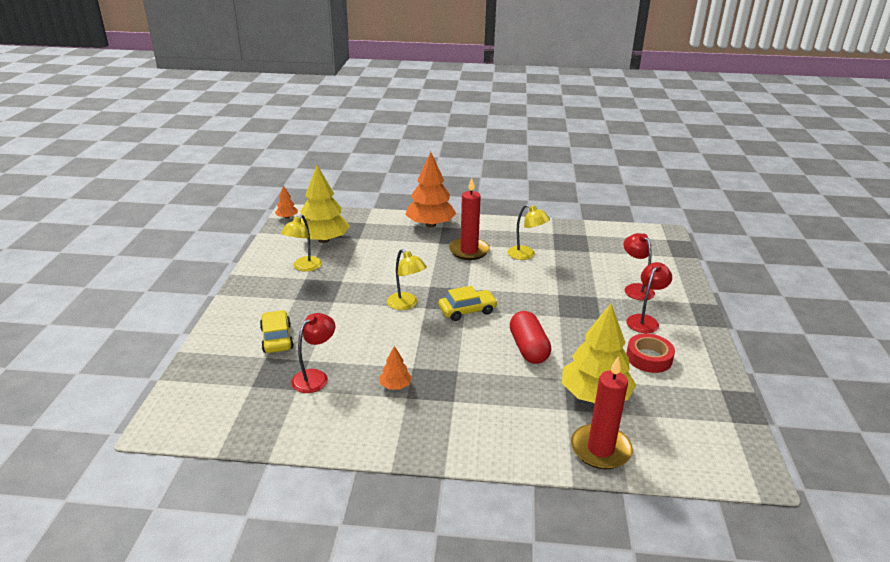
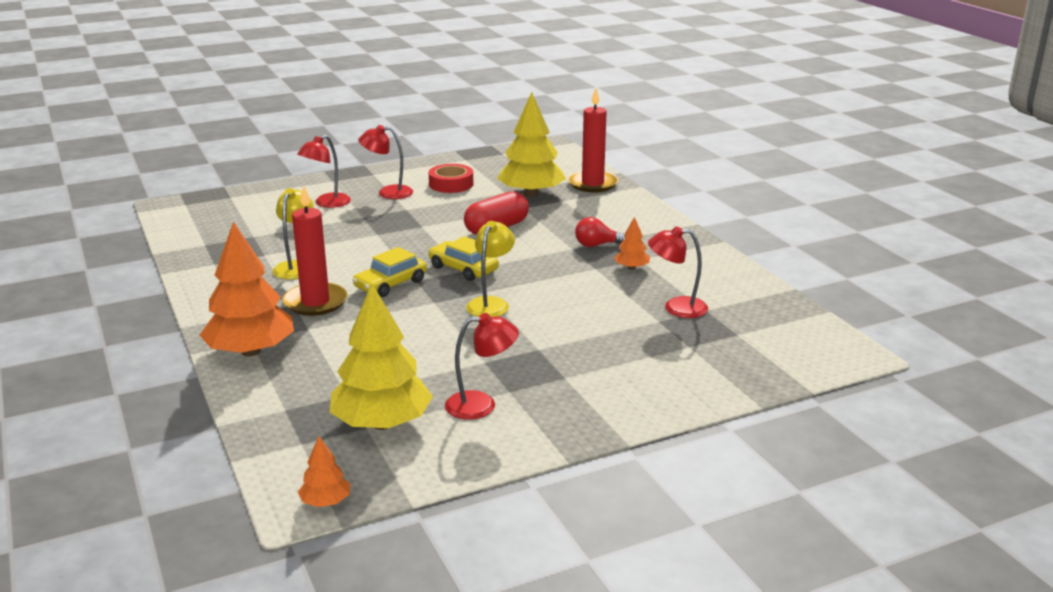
camera: 120 degrees left, 5 degrees down
(277, 338) = (652, 354): yellow car -> yellow car (390, 284)
(304, 267) = (481, 405): yellow lamp -> red lamp
(452, 386) = (597, 245): none -> red light bulb

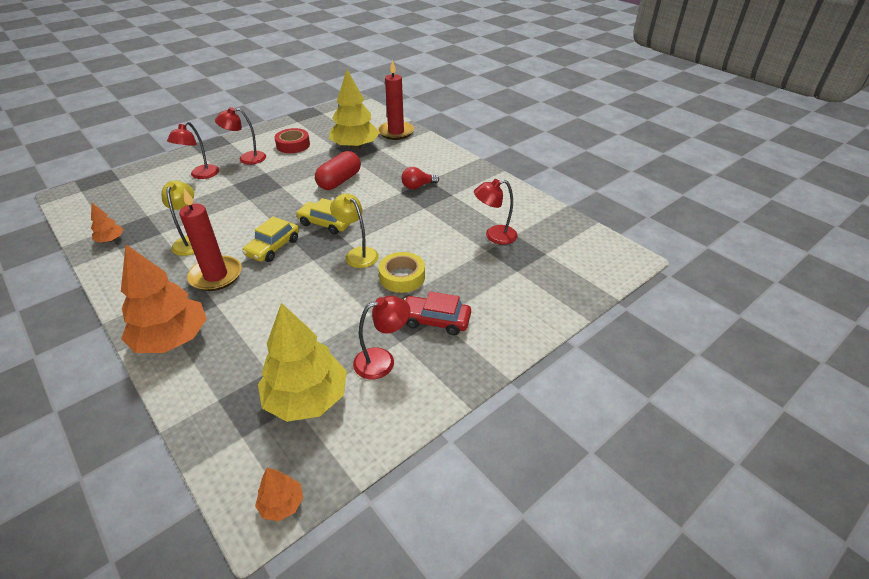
camera: 15 degrees left, 15 degrees up
(491, 303) = (357, 254): yellow lamp -> yellow lamp turned 45 degrees counterclockwise
(537, 332) = (402, 277): none -> yellow tape
(561, 378) = (435, 320): none -> red car
(631, 268) = (449, 203): orange tree -> orange tree (110, 240)

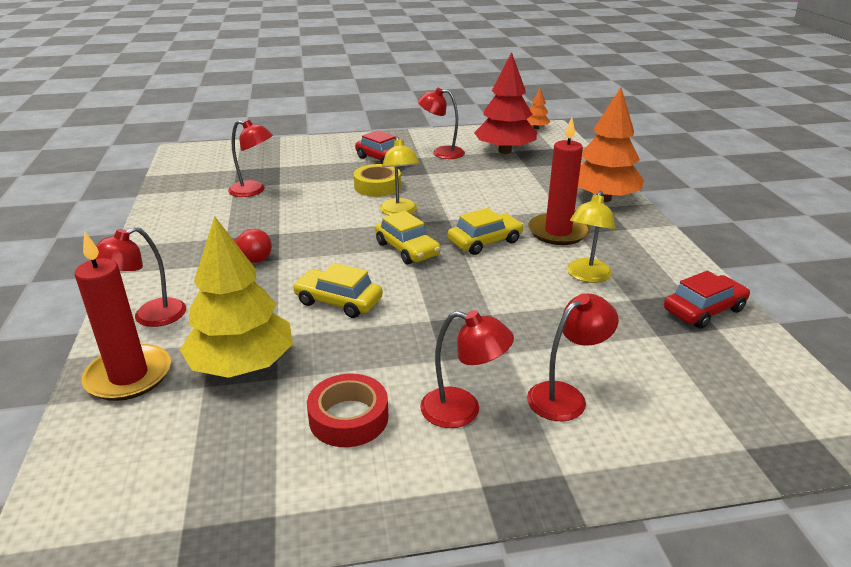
camera: 150 degrees left, 10 degrees down
(110, 240) = (704, 310): orange tree -> red car
(307, 398) = (504, 151): yellow tree -> red tree
(339, 181) = (338, 301): red capsule -> yellow car
(423, 149) = (150, 317): none -> red lamp

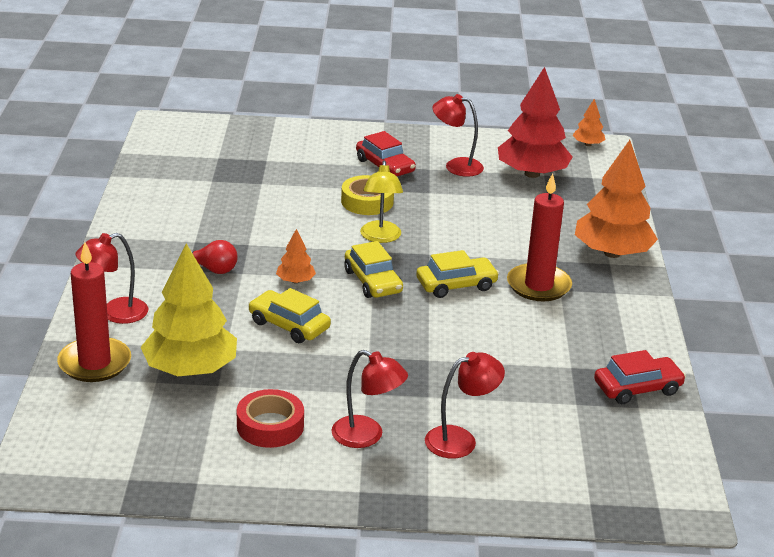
camera: 10 degrees right, 0 degrees up
(253, 191) = (232, 189): red lamp -> none
(333, 259) = (295, 281): none -> orange tree
(586, 276) = (541, 337): yellow lamp -> none

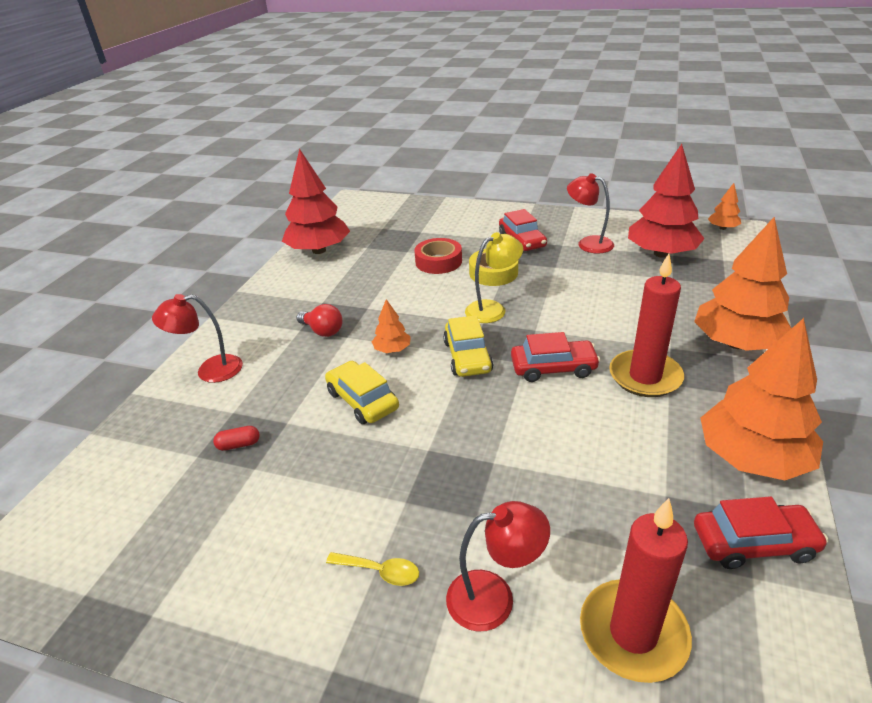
camera: 20 degrees right, 5 degrees up
(94, 363) = (156, 426): red candle -> red candle (633, 633)
(156, 186) = (319, 250): none -> red tree
(190, 369) = (239, 445): yellow tree -> red capsule
(270, 426) = (278, 536): red tape -> red tape (438, 261)
(367, 436) = (380, 571): red lamp -> yellow spoon
(380, 237) = (493, 309): yellow lamp -> yellow lamp turned 135 degrees counterclockwise
(456, 285) = (553, 368): yellow car -> red car
(632, 336) = (752, 458): none -> orange tree

